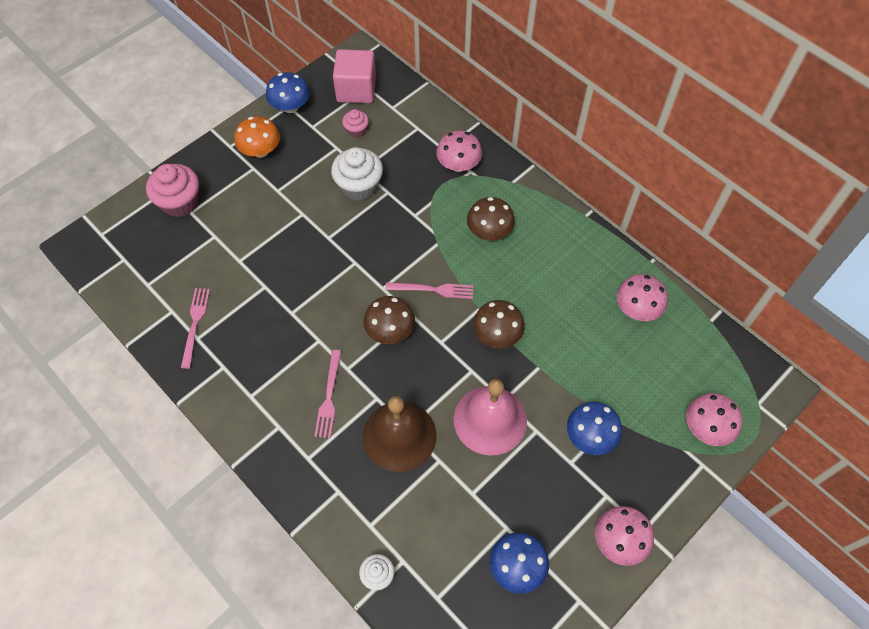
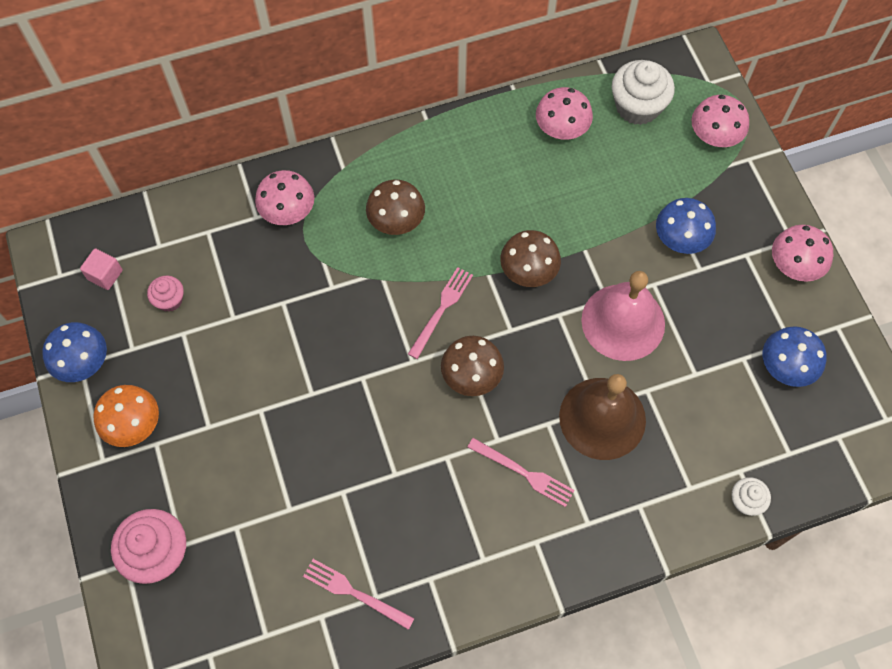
camera: 65 degrees left, 5 degrees up
(356, 90) = (105, 275): pink cube -> pink cube, size x0.52
(359, 186) = (256, 330): white cupcake -> white cupcake (637, 106)

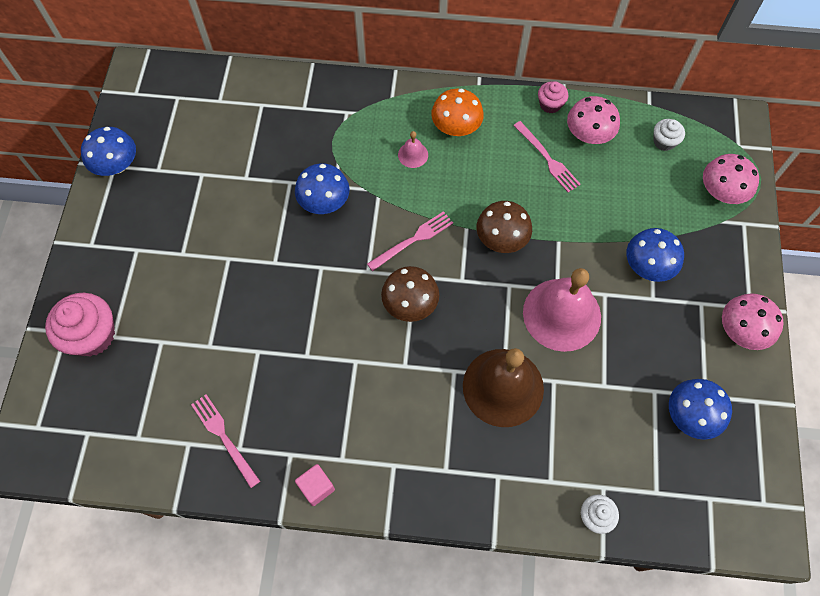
camera: 25 degrees right, 0 degrees up
(105, 275) = (168, 106): pink cube -> pink cube (316, 487)
(133, 424) = (128, 228): orange mushroom -> orange mushroom (456, 127)
(169, 300) = (205, 145): pink cupcake -> pink cupcake (550, 104)
(288, 211) = (331, 113): pink mushroom -> none
(330, 308) = (324, 202): none -> blue mushroom
(396, 221) = (413, 155): brown mushroom -> pink bell
(523, 473) = (412, 403): pink fork -> pink fork (547, 158)
(637, 106) = (664, 141): white cupcake -> white cupcake, size x0.54

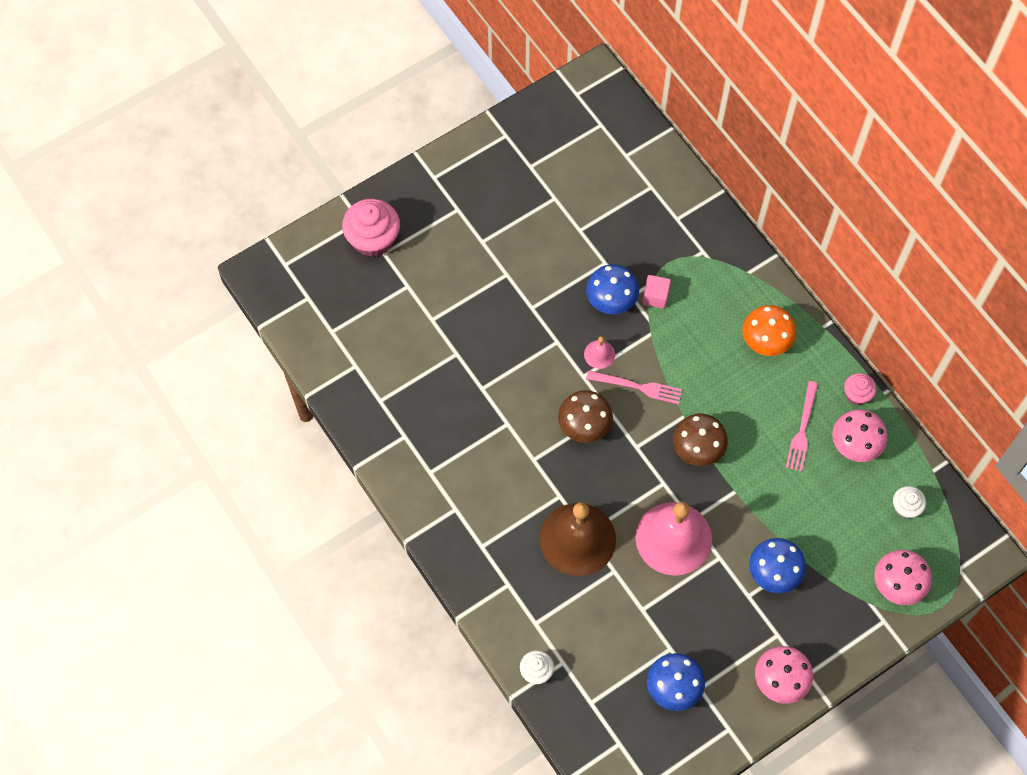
camera: 50 degrees right, 0 degrees up
(117, 165) = (508, 136): blue mushroom -> none
(224, 437) = (379, 384): pink fork -> none
(316, 487) = (397, 471): pink cube -> pink cube (655, 296)
(413, 155) = (711, 329): pink bell -> pink bell (599, 354)

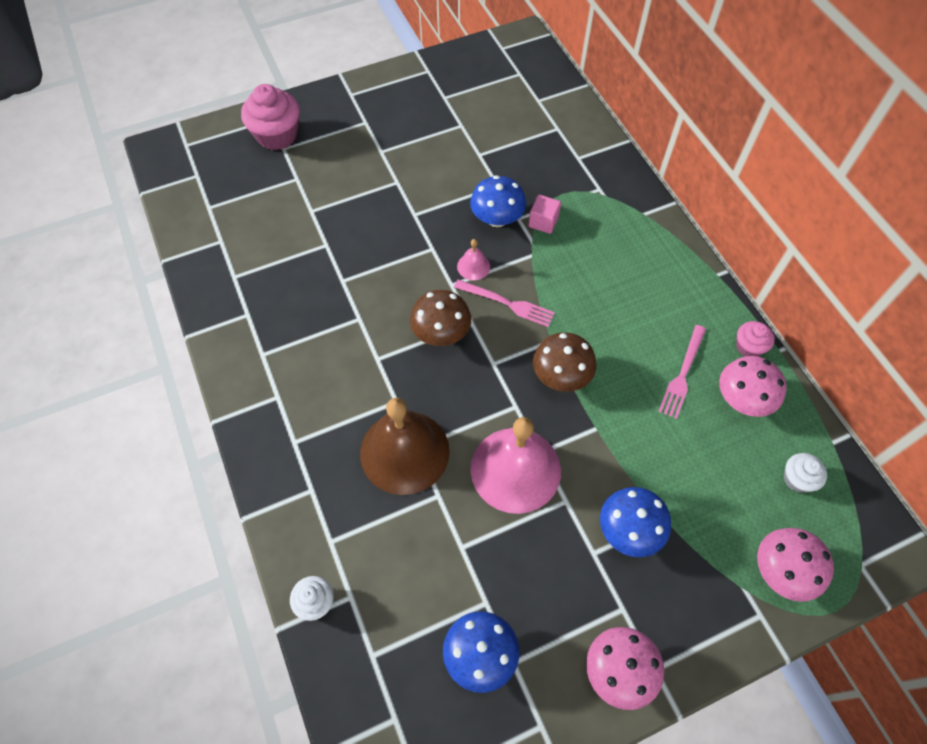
camera: 10 degrees right, 5 degrees down
(766, 341) = (653, 279): orange mushroom -> none

